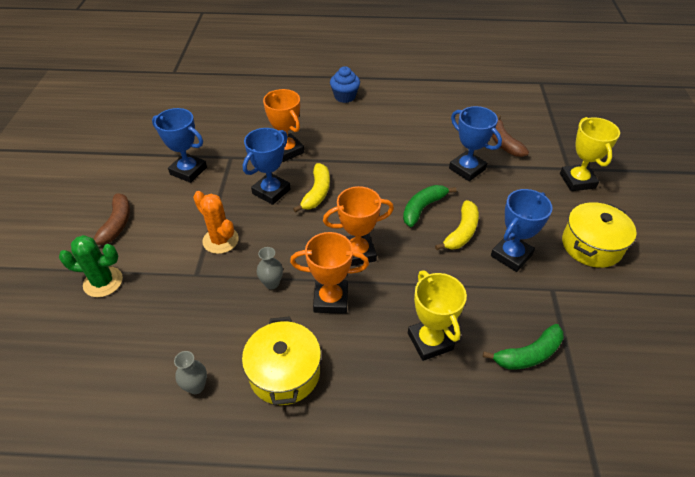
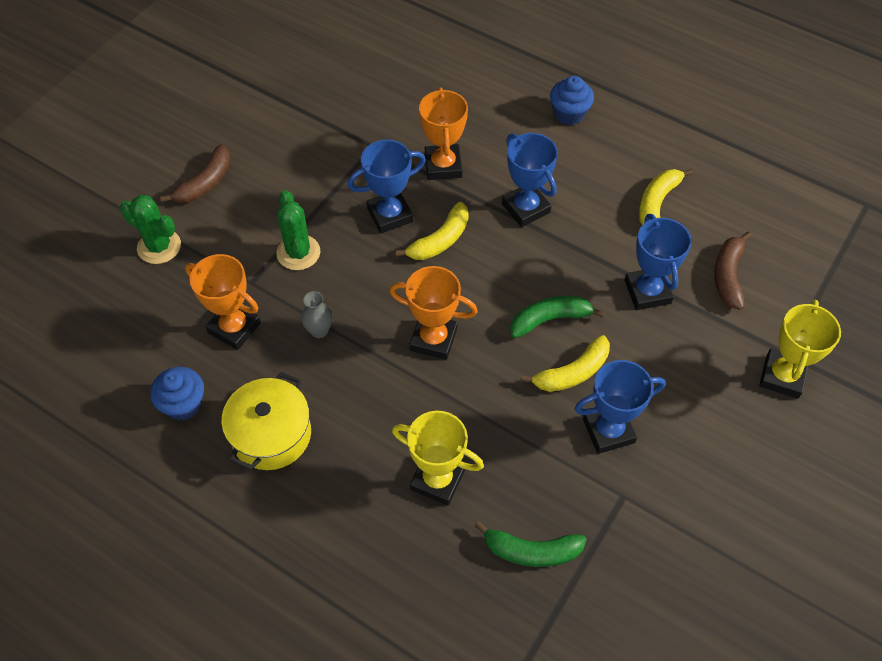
camera: 30 degrees right, 10 degrees up
(188, 171) = (316, 145): blue trophy -> blue trophy (526, 208)
(196, 386) = (183, 404): grey vase -> blue cupcake
(220, 240) = (298, 253): orange cactus -> green cactus
(331, 299) = (367, 380): orange trophy -> orange trophy (234, 328)
(430, 341) = (437, 480): yellow trophy -> yellow trophy turned 75 degrees counterclockwise
(432, 122) = (657, 202): none -> yellow banana
(591, 245) = (720, 469): yellow pot -> none

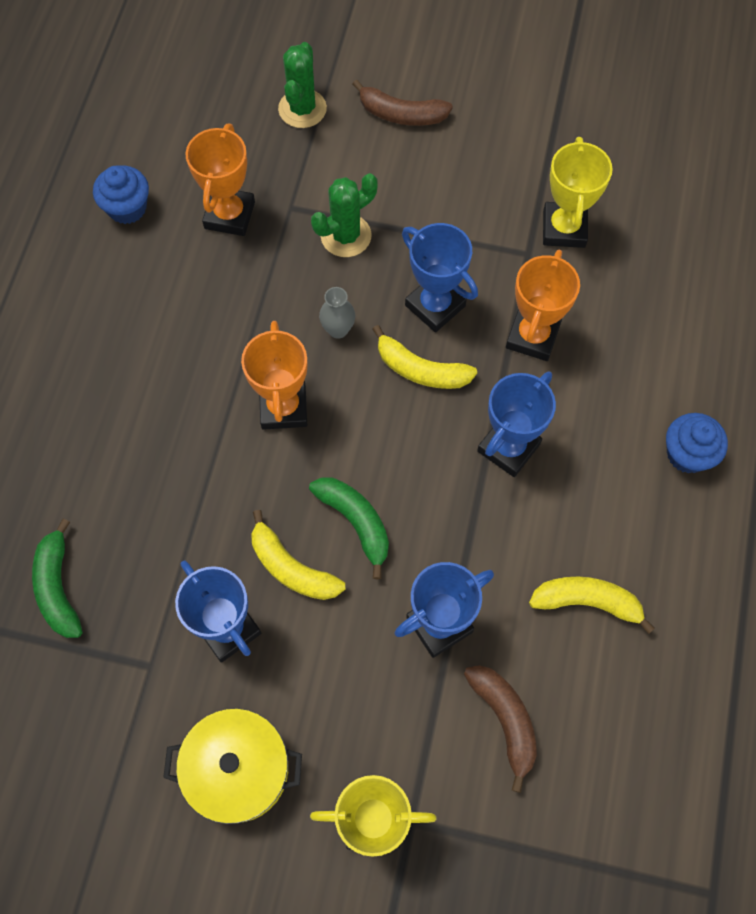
camera: 70 degrees right, 10 degrees up
(271, 434) = (118, 296): yellow pot -> yellow pot (238, 770)
(319, 330) = (254, 293): grey vase -> grey vase (338, 329)
(437, 480) = (113, 468): yellow trophy -> yellow trophy (564, 228)
(443, 166) = (532, 336): orange trophy -> orange trophy turned 45 degrees counterclockwise
(728, 275) = (505, 720): brown banana -> brown banana turned 75 degrees clockwise

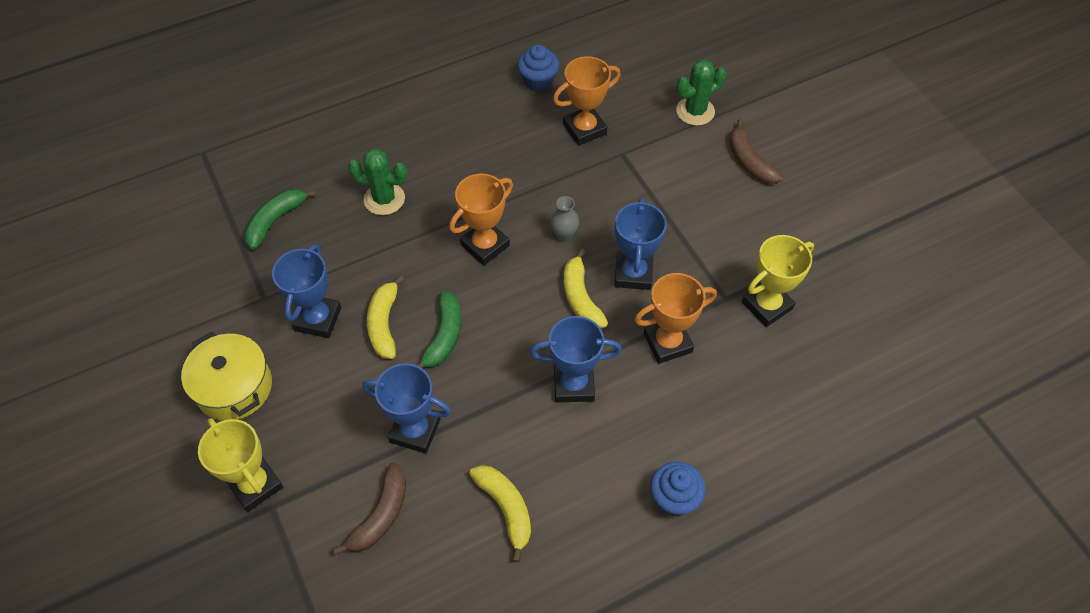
camera: 50 degrees right, 10 degrees down
(346, 236) = (632, 194): green cactus -> green cactus (384, 199)

